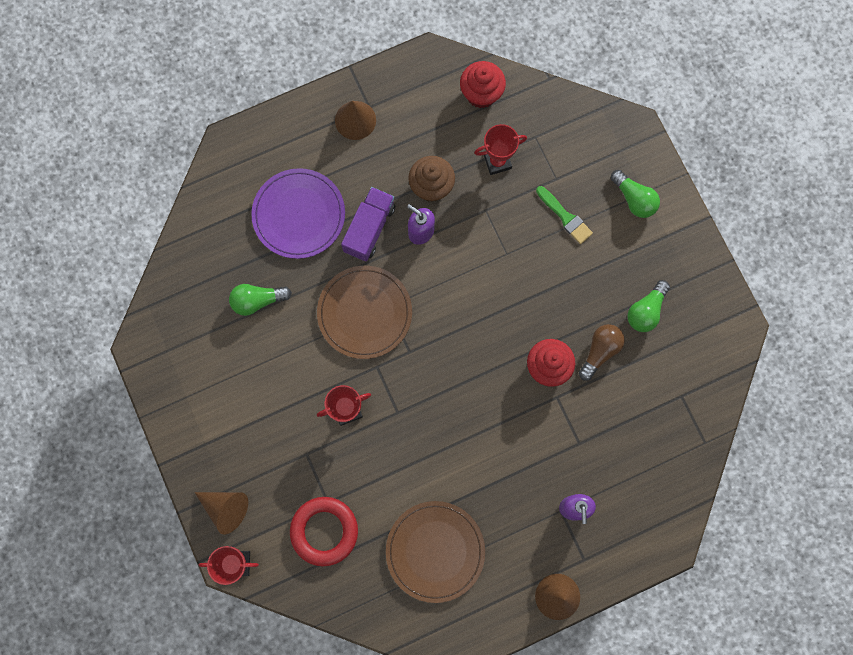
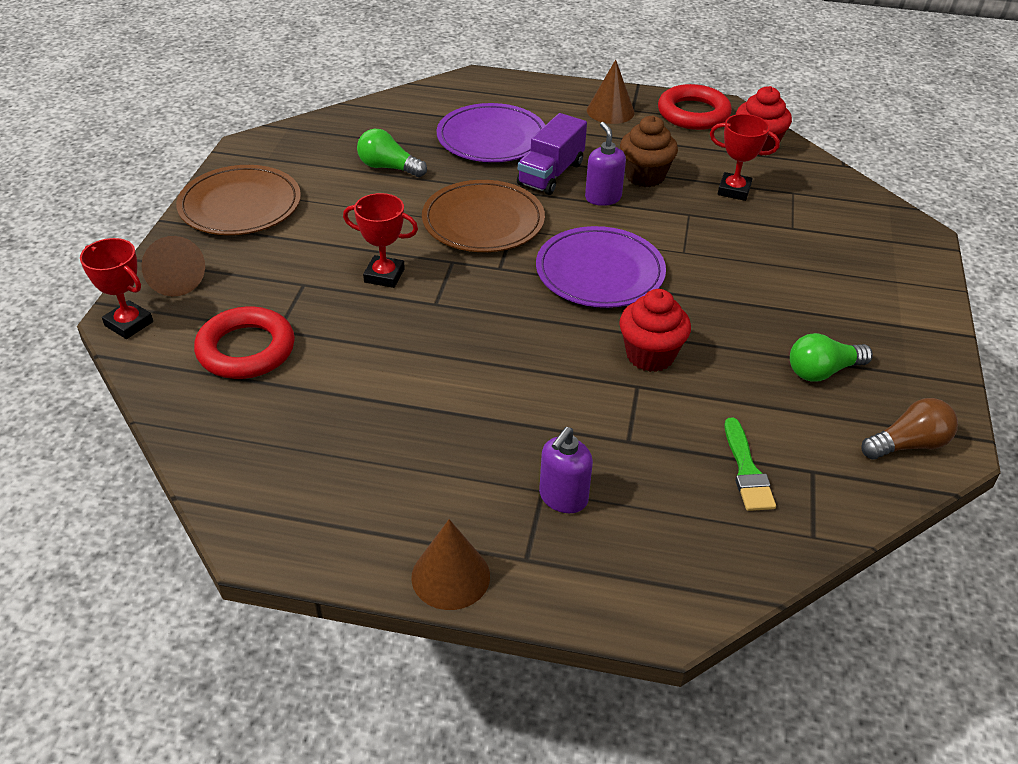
camera: 35 degrees right, 35 degrees down
(369, 229) = (551, 174): purple truck -> purple truck turned 150 degrees clockwise
(414, 81) = (693, 113): none -> red ring
(435, 551) = (345, 437): brown plate -> brown plate (240, 205)
(471, 311) = (600, 272): none -> purple plate
(565, 217) = (779, 257): green brush -> green brush (747, 470)
(600, 351) = (730, 375): brown light bulb -> brown light bulb (908, 445)
(634, 199) = (878, 280): green light bulb -> none

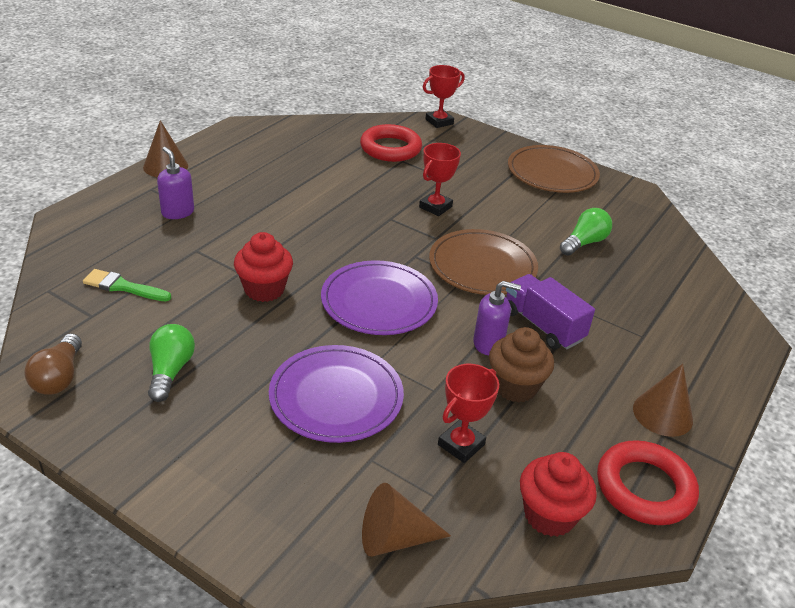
camera: 110 degrees right, 5 degrees down
(175, 279) = (475, 139): brown cone -> brown cone (394, 538)
(491, 138) = (621, 310): purple plate -> purple plate (336, 397)

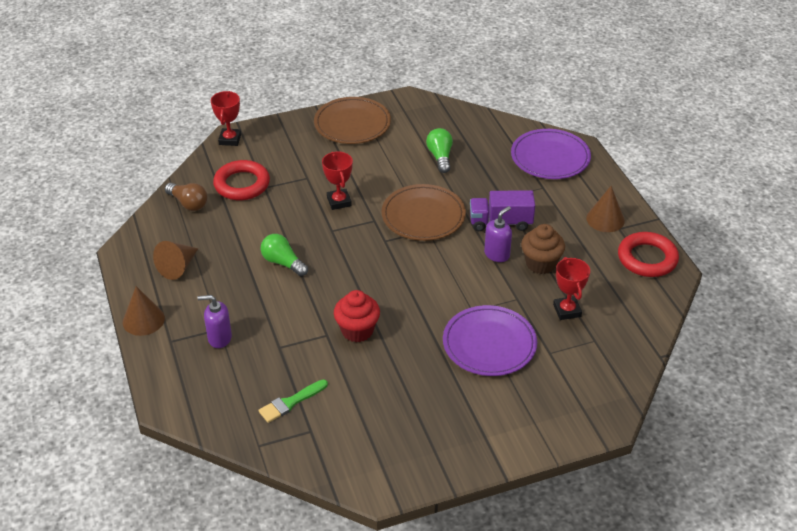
camera: 50 degrees left, 5 degrees up
(59, 377) = (365, 468): brown light bulb -> brown light bulb (188, 203)
(170, 371) = (404, 411): green light bulb -> green light bulb (283, 263)
(379, 302) = (417, 282): purple plate -> purple plate (550, 157)
(394, 538) = (610, 371): brown cone -> brown cone (178, 267)
(549, 515) = (638, 304): red cupcake -> none

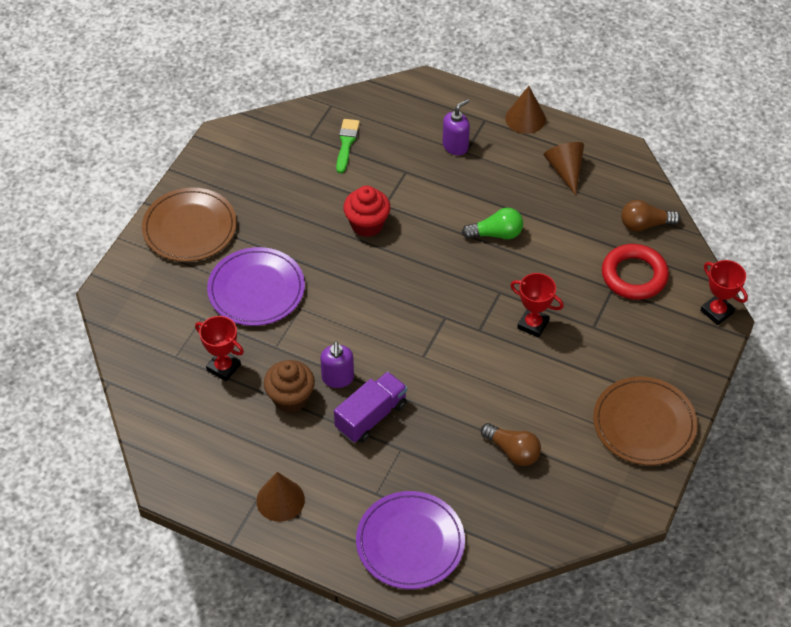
camera: 135 degrees right, 10 degrees up
(423, 216) = (445, 368): brown plate -> brown plate (190, 228)
(440, 157) = (512, 451): green light bulb -> brown light bulb
(647, 258) = (201, 481): red ring -> none

